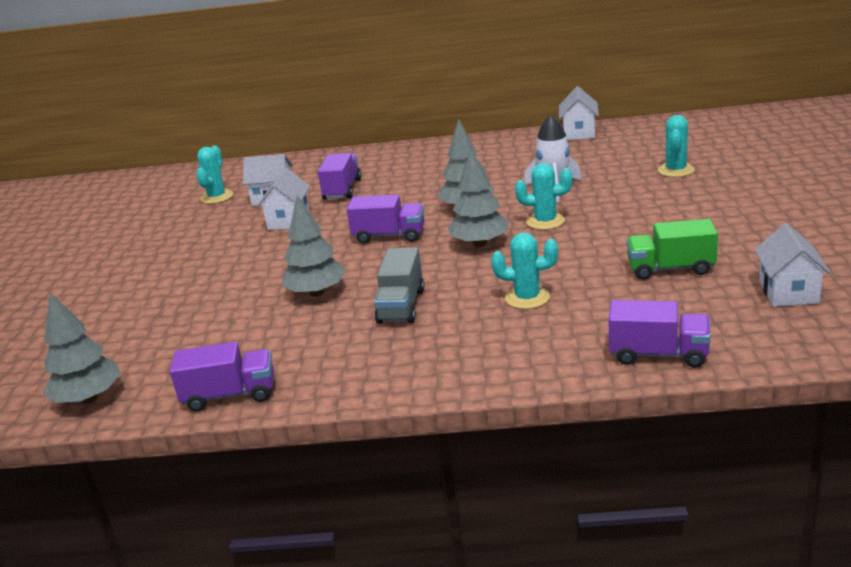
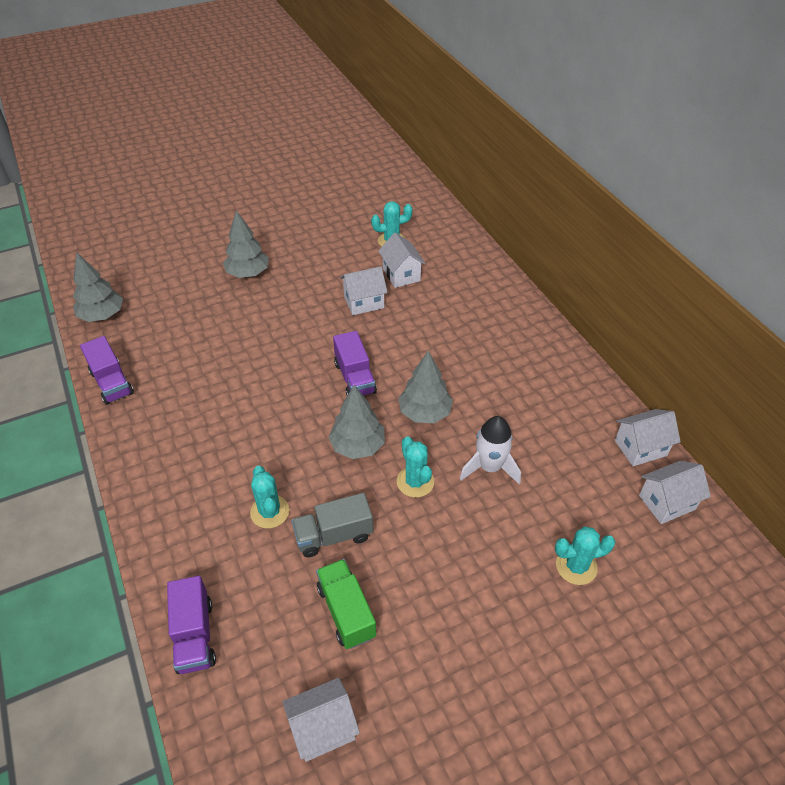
camera: 60 degrees right, 20 degrees up
(316, 292) = (251, 370): grey tree -> grey tree (248, 273)
(342, 189) = (432, 311): purple truck -> none
(401, 306) = (241, 430): grey truck -> grey truck (333, 535)
(636, 133) = (667, 502): none -> white house

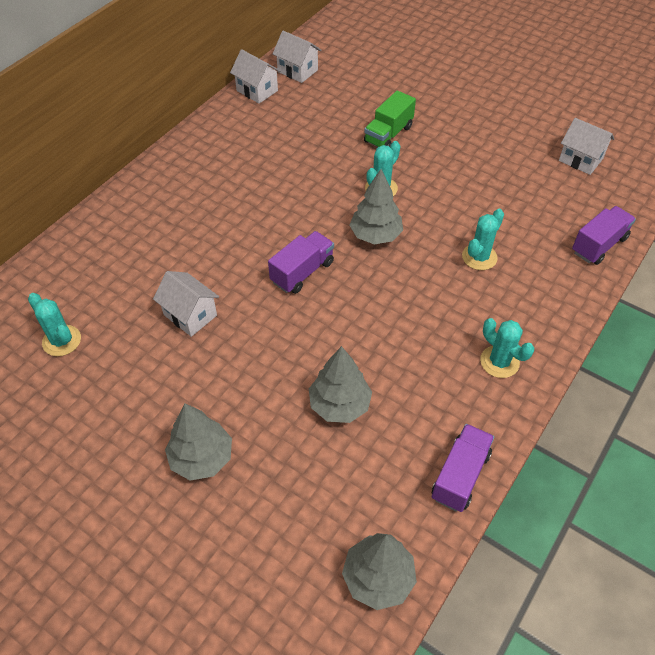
camera: 120 degrees left, 5 degrees up
(333, 535) = (464, 212): grey truck -> none
(346, 611) = (508, 180): green truck -> green truck (388, 134)
(401, 274) = (124, 304): white house -> none
(424, 413) = (309, 209): grey tree -> grey tree (339, 404)
(489, 467) = (334, 155): white rocket -> none
(576, 566) = (381, 95): turquoise cactus -> turquoise cactus (499, 362)

